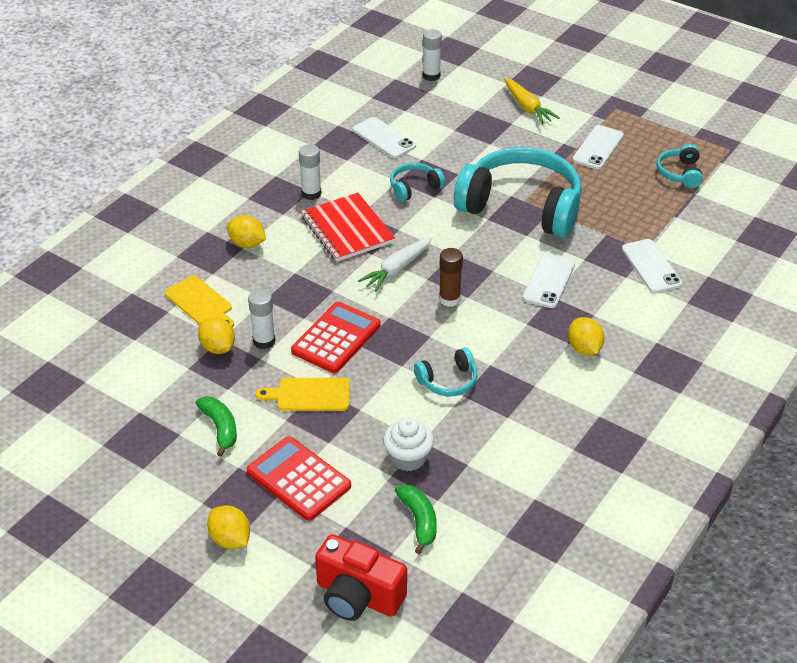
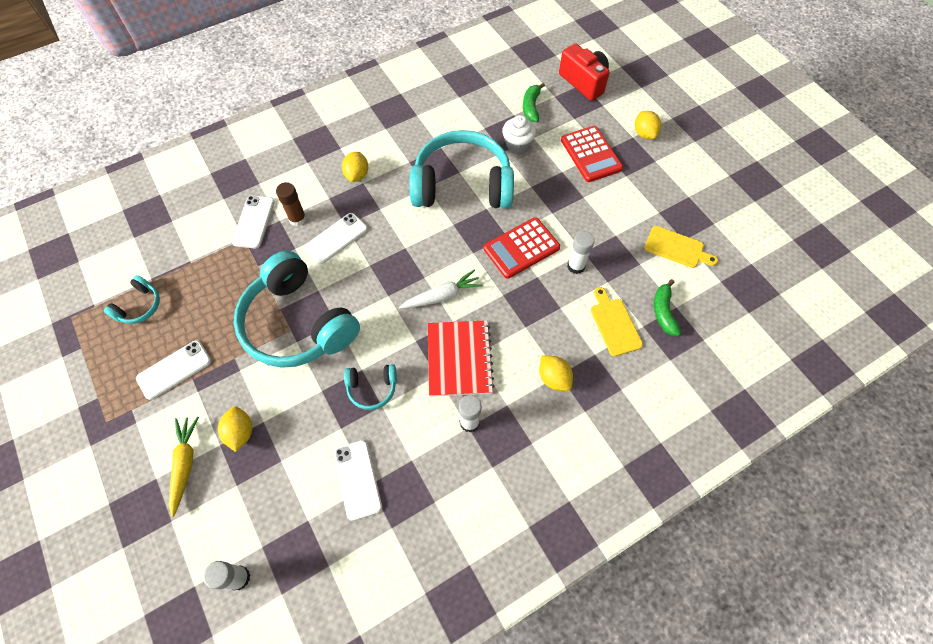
camera: 155 degrees left, 20 degrees up
(218, 347) = (612, 274): yellow lemon -> yellow lemon (240, 432)
(220, 428) = (630, 206): green banana -> green banana (663, 312)
(309, 395) = (560, 209): yellow cutting board -> yellow cutting board (677, 248)
(448, 381) = (462, 185): turquoise headphones -> turquoise headphones, size x2.31
(449, 299) = (419, 251): brown glue stick -> brown glue stick (297, 219)

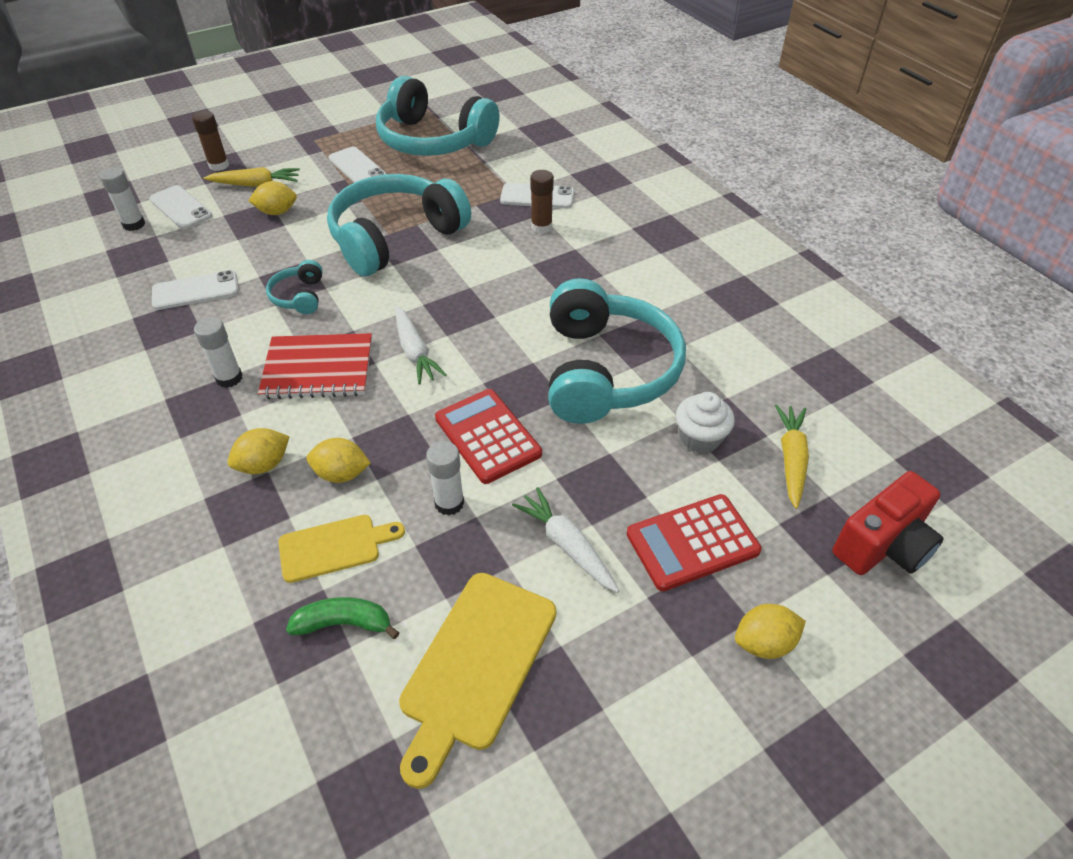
camera: 90 degrees right, 15 degrees down
(136, 515) = (219, 165): none -> brown glue stick
(139, 306) = (433, 140): turquoise headphones -> turquoise headphones, size x2.31
(336, 238) = (512, 258): white phone -> white phone (181, 208)
(357, 175) = (615, 269): yellow lemon -> yellow lemon (341, 474)
(531, 107) = (791, 459): green banana -> yellow carrot
(599, 208) = (567, 545): none -> white carrot
(677, 248) = (476, 665): yellow cutting board -> yellow cutting board, size x1.62

